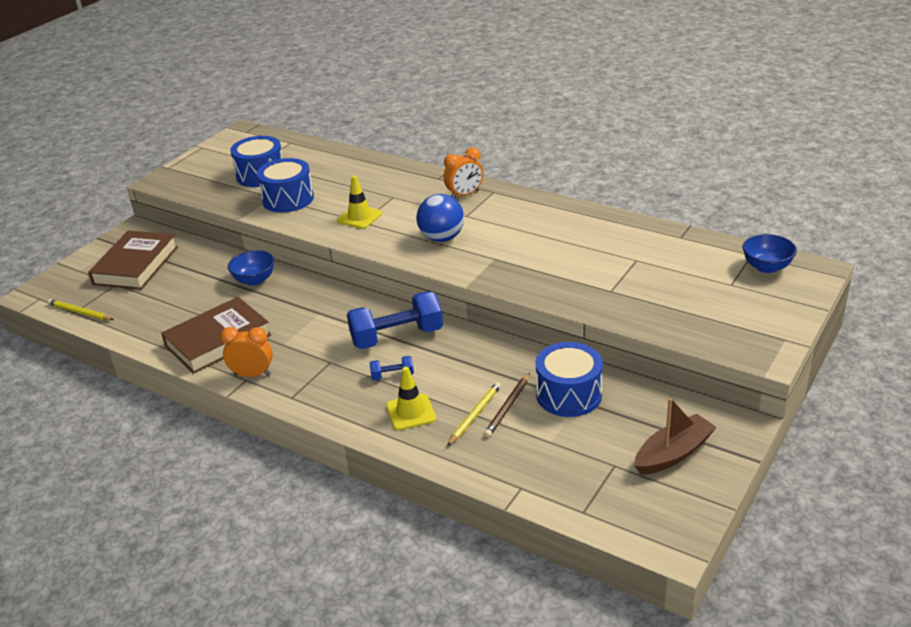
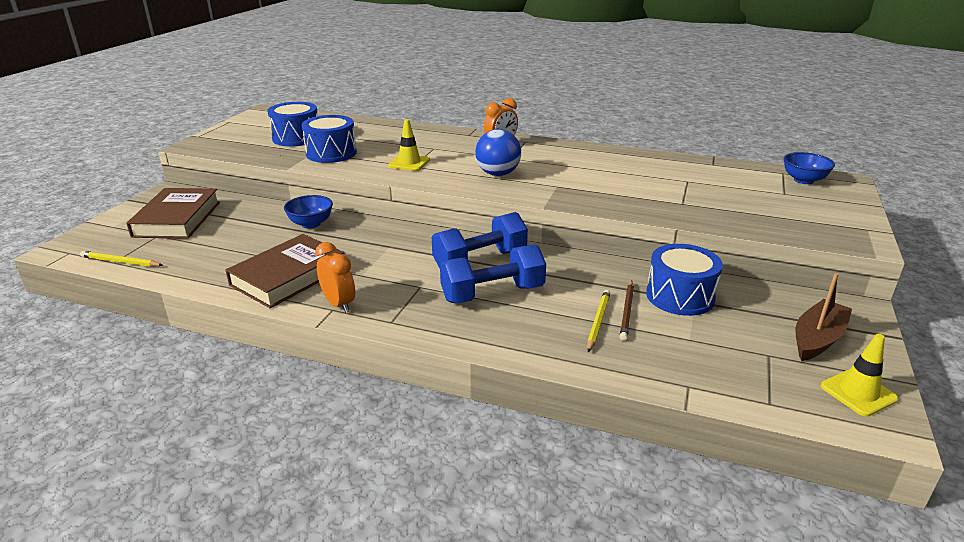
camera: 15 degrees left, 5 degrees down
(252, 374) = (339, 304): orange clock -> orange clock turned 60 degrees clockwise
(392, 376) = (492, 294): blue dumbbell -> blue dumbbell, size x2.20
(411, 412) = (529, 325): yellow traffic cone -> yellow traffic cone (858, 392)

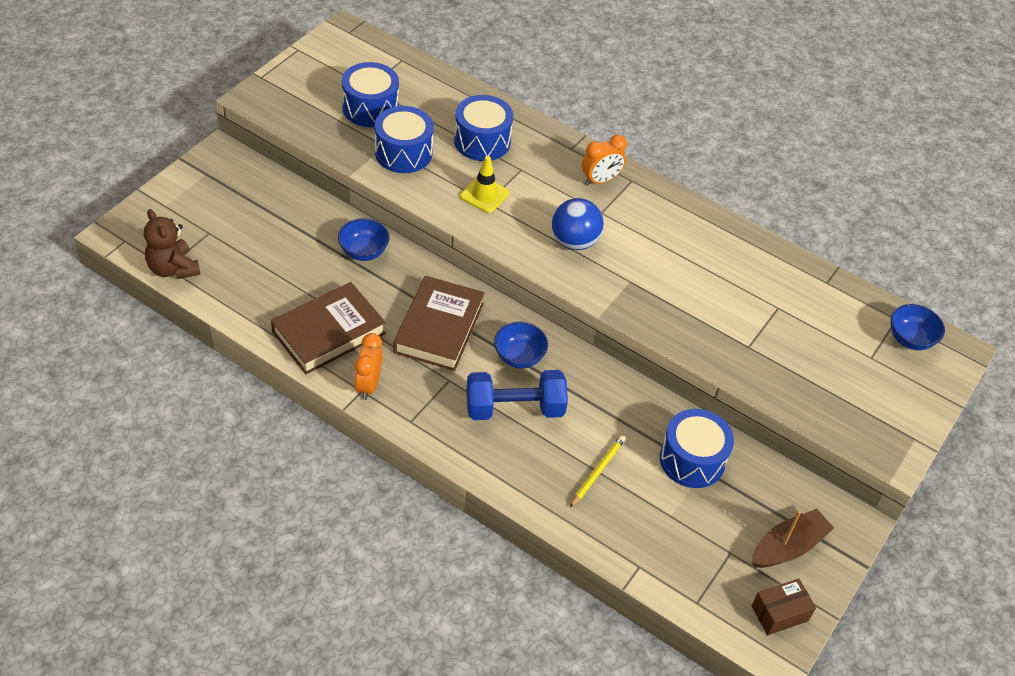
camera: 10 degrees right, 20 degrees up
(120, 262) = (173, 269): yellow pencil -> brown teddy bear
(177, 219) = (229, 208): brown book -> brown book (439, 328)
(339, 304) = (368, 385): orange clock -> orange clock turned 150 degrees counterclockwise
(395, 140) = (482, 141): none -> blue drum
(480, 261) = (519, 357): blue dumbbell -> blue bowl
(627, 312) = (631, 466): brown pencil -> none
(858, 392) = (779, 613): yellow traffic cone -> brown box

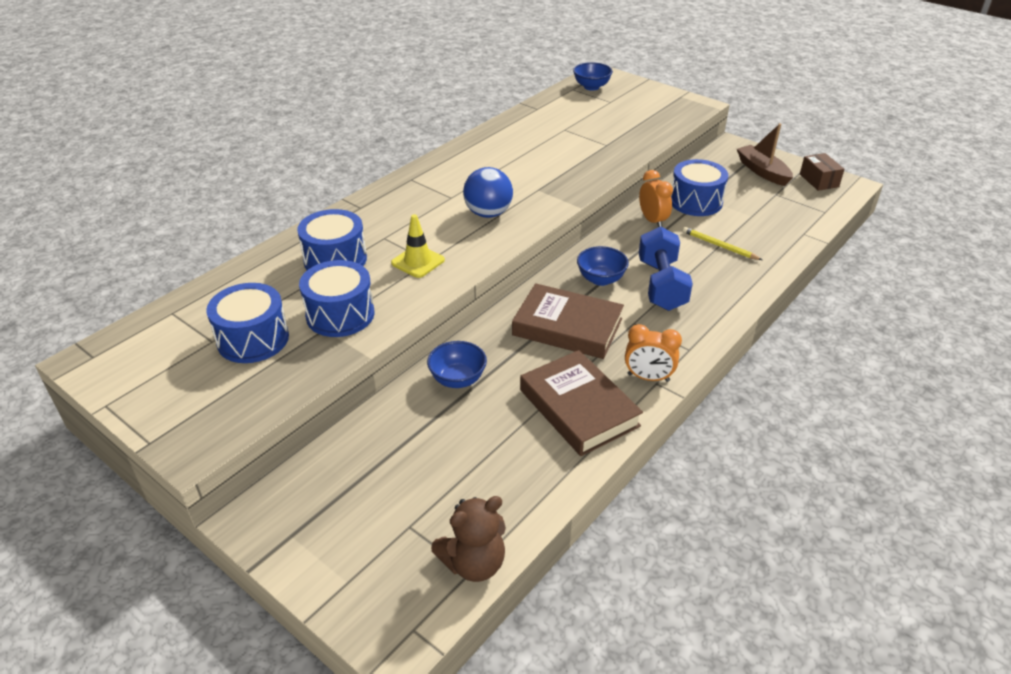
camera: 80 degrees left, 10 degrees down
(600, 180) = (408, 195): orange clock -> orange clock (652, 221)

